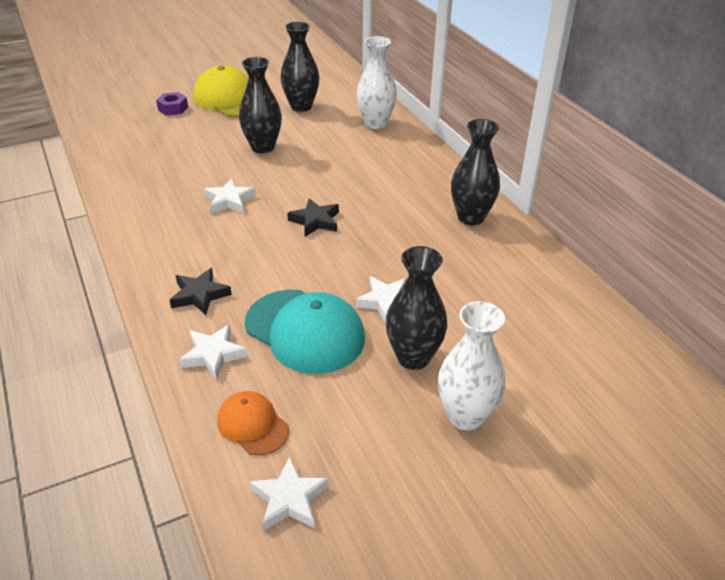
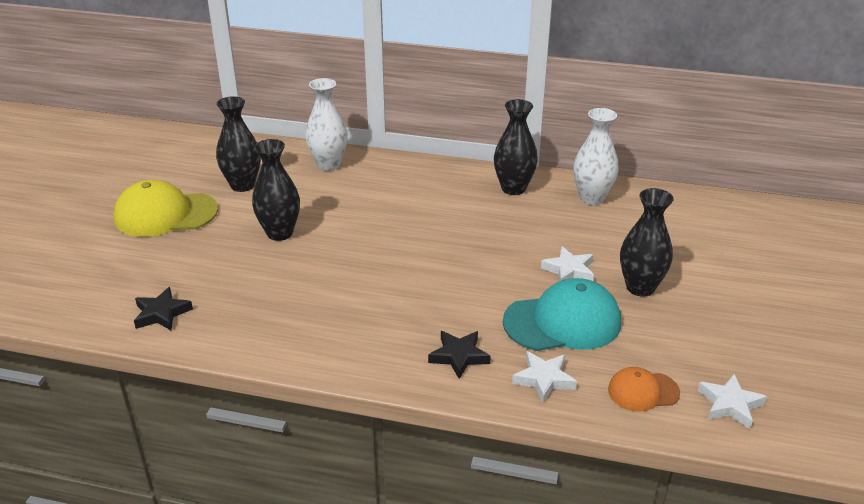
camera: 50 degrees left, 5 degrees down
(173, 108) = (126, 253): purple nut -> none
(229, 200) = (340, 286): white star -> none
(315, 221) = (429, 256): black star -> black star (162, 313)
(465, 416) = (715, 294): white vase -> white vase (592, 198)

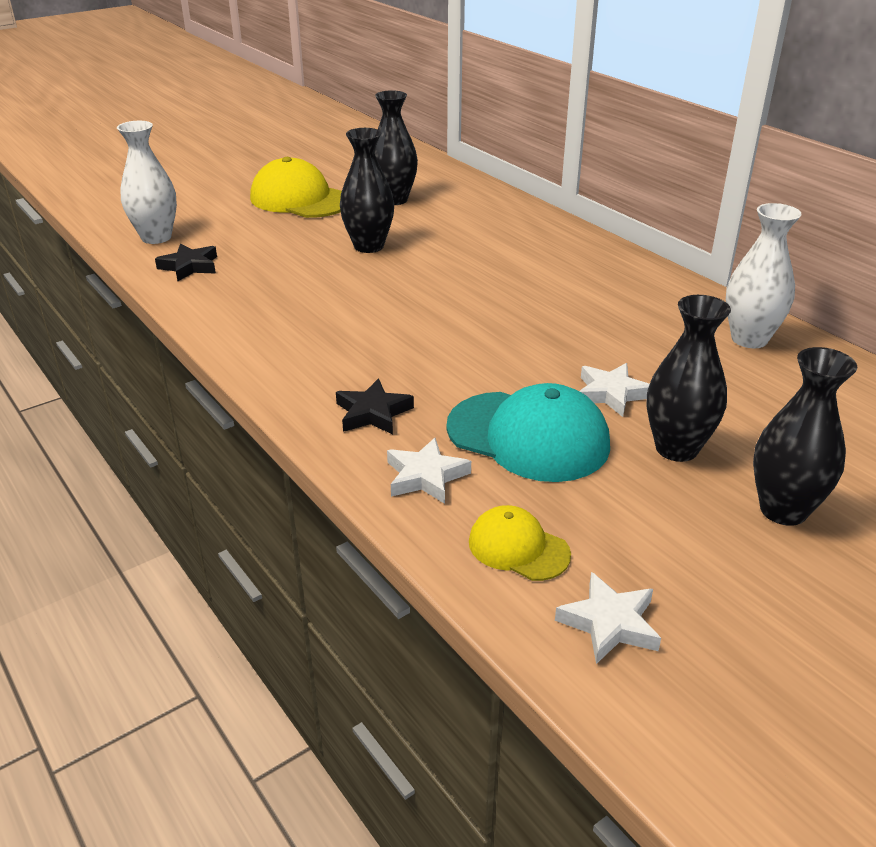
camera: 40 degrees right, 0 degrees up
(328, 165) = (495, 210): white vase -> white vase (156, 237)
(513, 188) = (662, 295): black vase -> black vase (783, 510)
(643, 391) = (518, 548): orange cap -> yellow cap

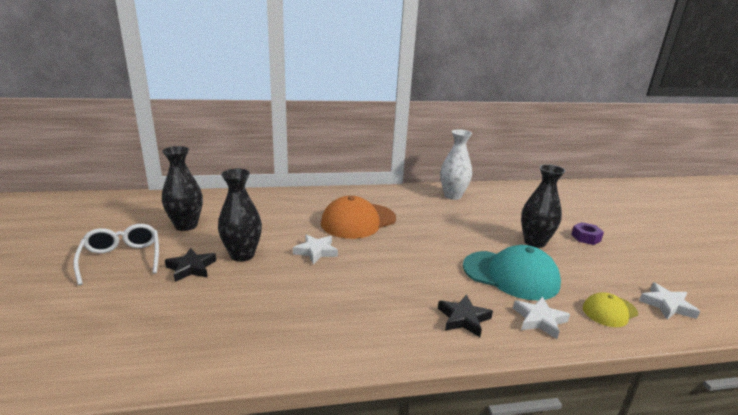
camera: 65 degrees left, 10 degrees down
(156, 237) = (67, 357): white vase -> none
(190, 266) = (161, 349): black star -> black star (191, 268)
(300, 199) = (121, 259): yellow cap -> white glasses
(528, 436) = (510, 275): turquoise cap -> turquoise cap turned 60 degrees clockwise
(538, 285) = (358, 221): none -> orange cap
(611, 393) = (481, 240): white star -> white star (316, 251)
(783, 510) = (585, 237): black vase -> purple nut

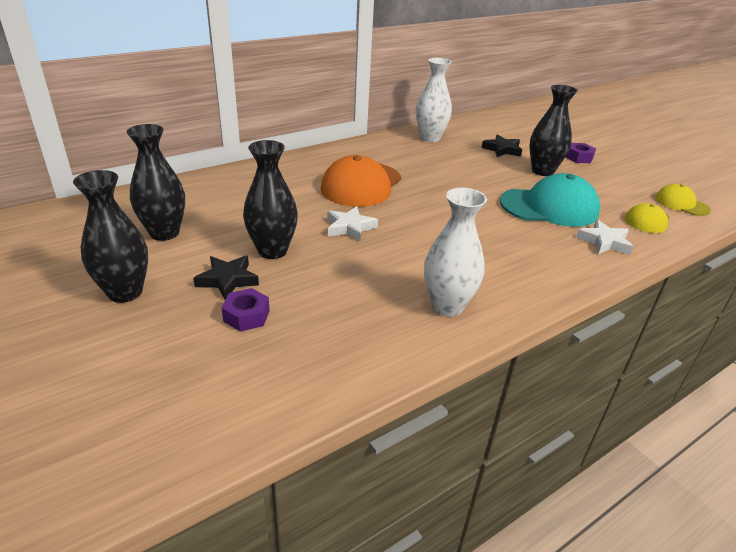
camera: 25 degrees left, 10 degrees up
(121, 259) = (125, 292): white glasses -> black vase
(176, 297) = (246, 316): none -> purple nut
(331, 335) = (447, 306): none -> white vase
(463, 319) = (546, 257): black star -> black star (502, 150)
(667, 305) = (681, 204): white star -> yellow cap

